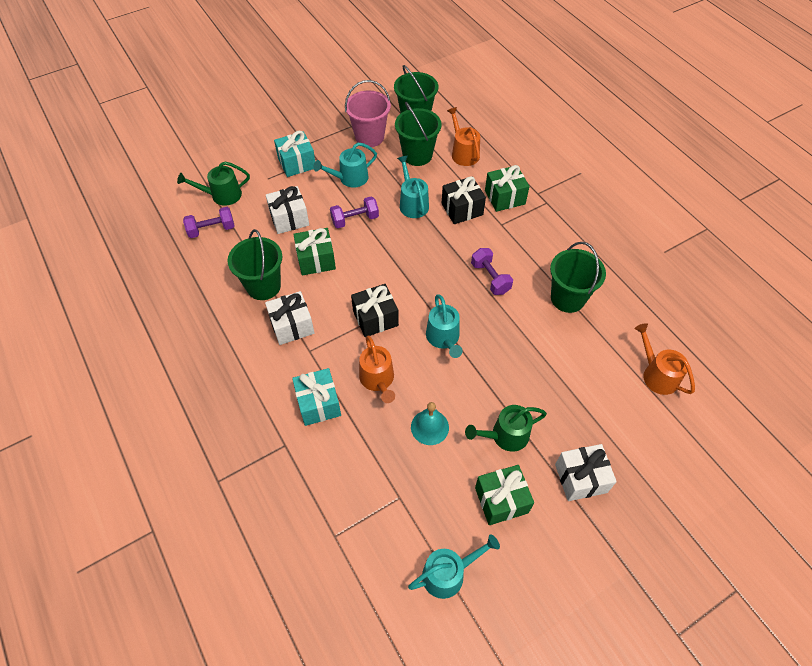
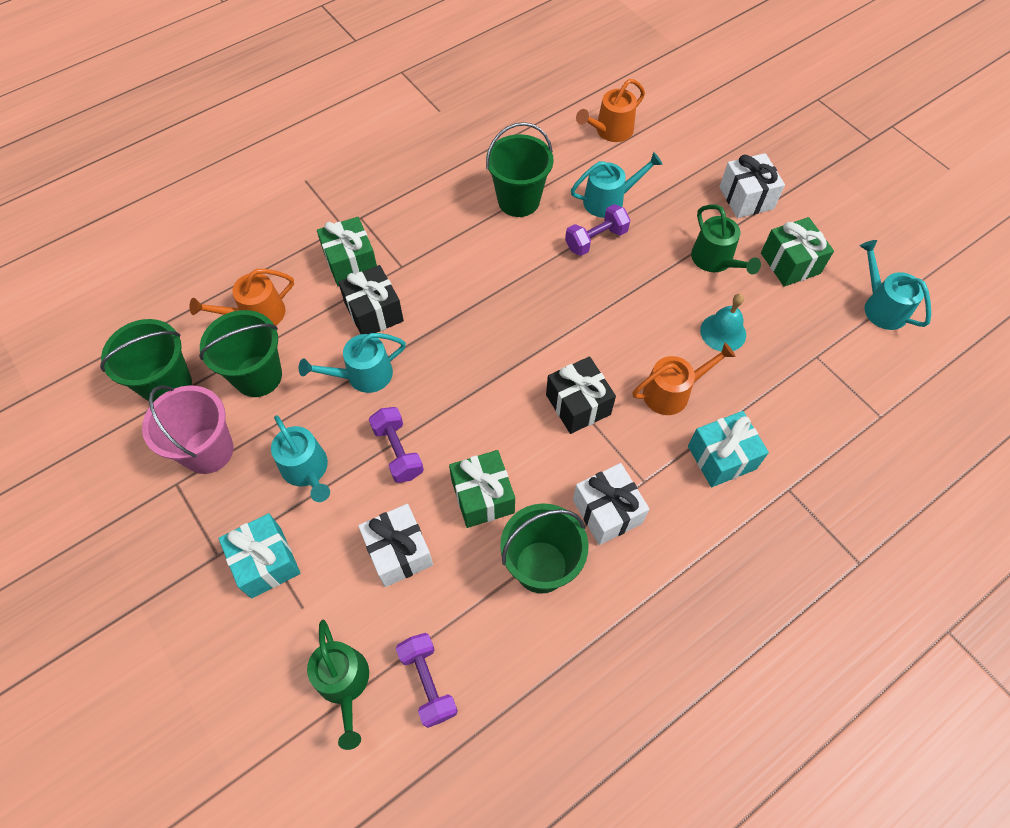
camera: 95 degrees left, 5 degrees up
(443, 338) = (597, 324): turquoise watering can -> turquoise watering can (608, 200)
(490, 278) = (495, 277): purple dumbbell -> purple dumbbell (596, 240)

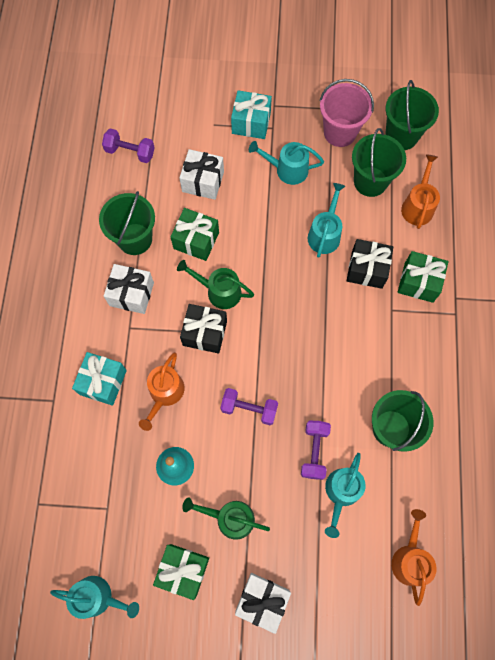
camera: 130 degrees right, 10 degrees up
(344, 683) = (162, 120): green watering can -> green watering can (219, 291)
(398, 451) = (259, 219): purple dumbbell -> purple dumbbell (249, 409)

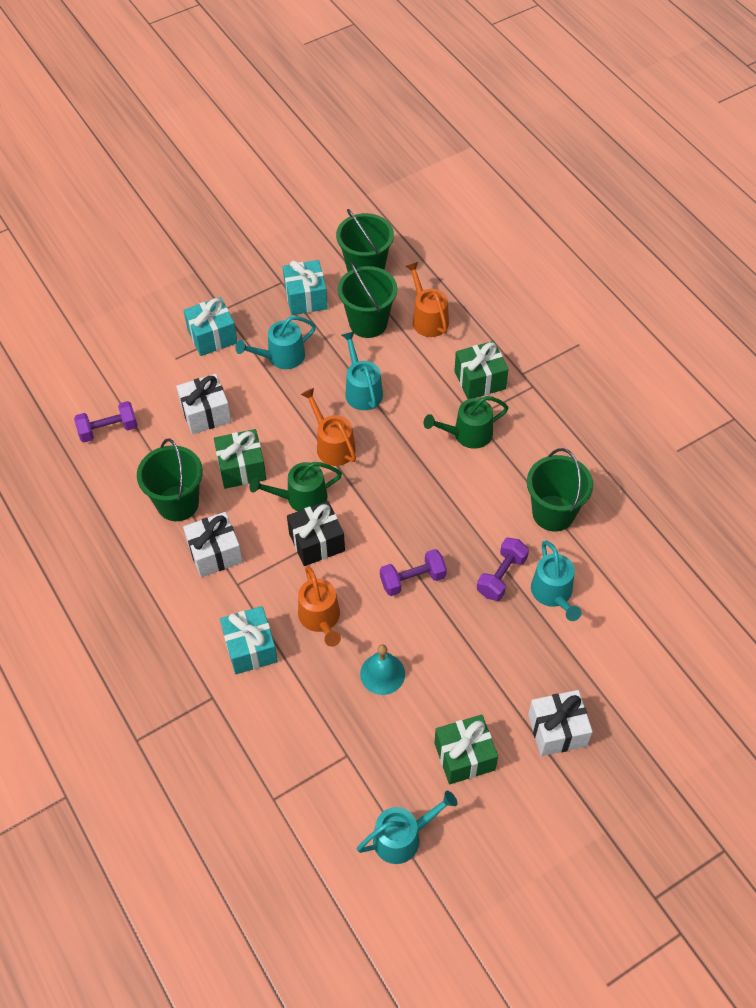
camera: 35 degrees left, 15 degrees down
(230, 518) = (471, 682): green watering can -> green watering can (468, 434)
(314, 451) = (501, 576): purple dumbbell -> purple dumbbell turned 60 degrees clockwise
(340, 132) = (305, 298): pink bucket -> turquoise gift
(367, 269) = (425, 397): black gift -> none
(410, 559) = (655, 607): orange watering can -> orange watering can (332, 445)

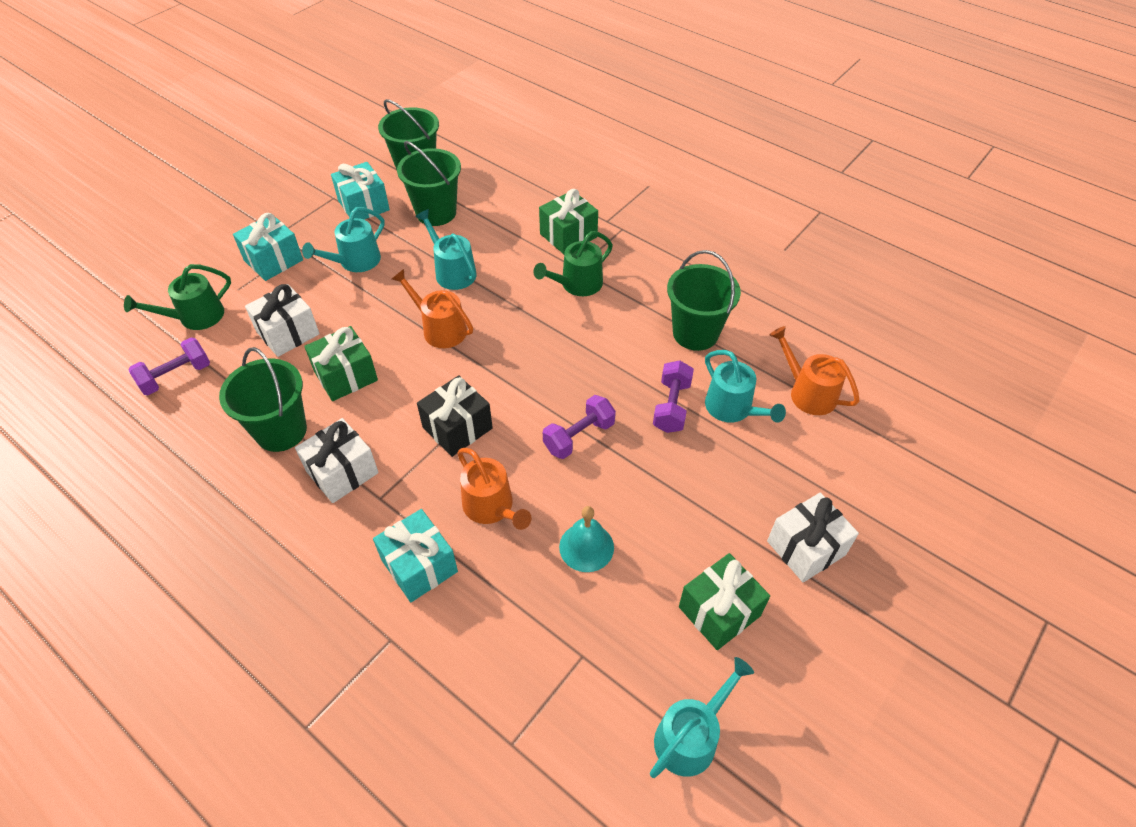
camera: 20 degrees left, 5 degrees down
(301, 498) = (424, 388): green watering can -> green watering can (195, 317)
(428, 319) = (495, 196): orange watering can -> orange watering can (808, 392)

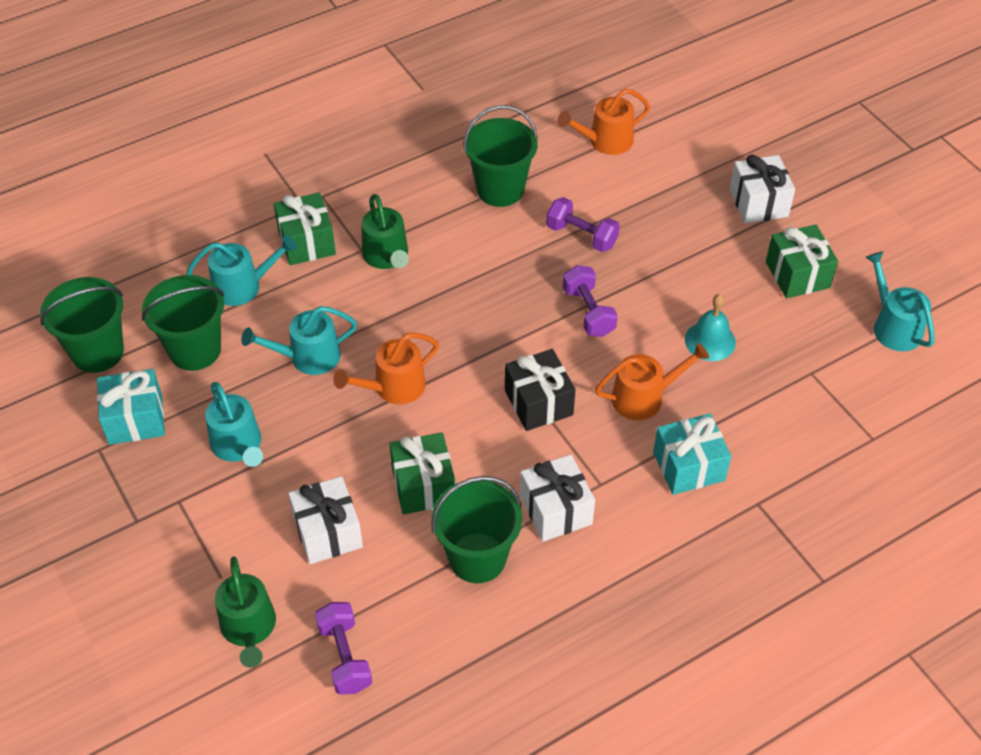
camera: 70 degrees left, 0 degrees up
(273, 260) = (187, 531): turquoise gift -> none
(732, 408) = (601, 196): turquoise watering can -> turquoise watering can (243, 286)

